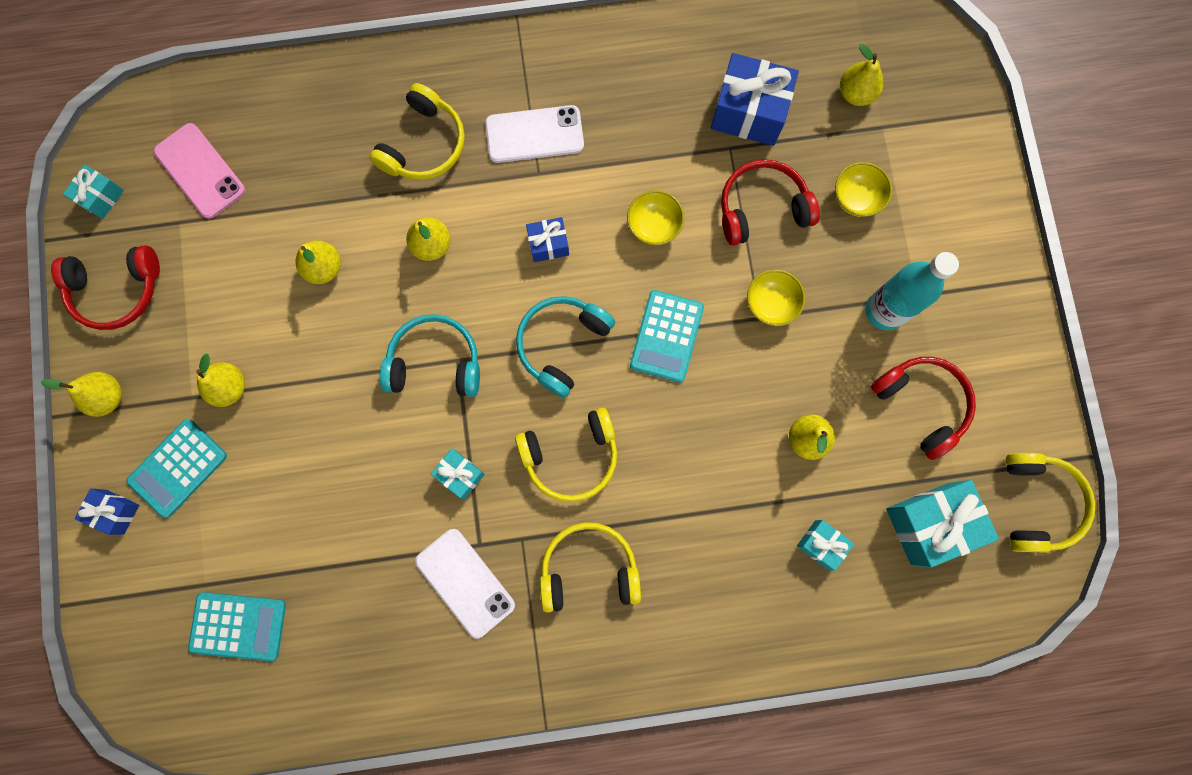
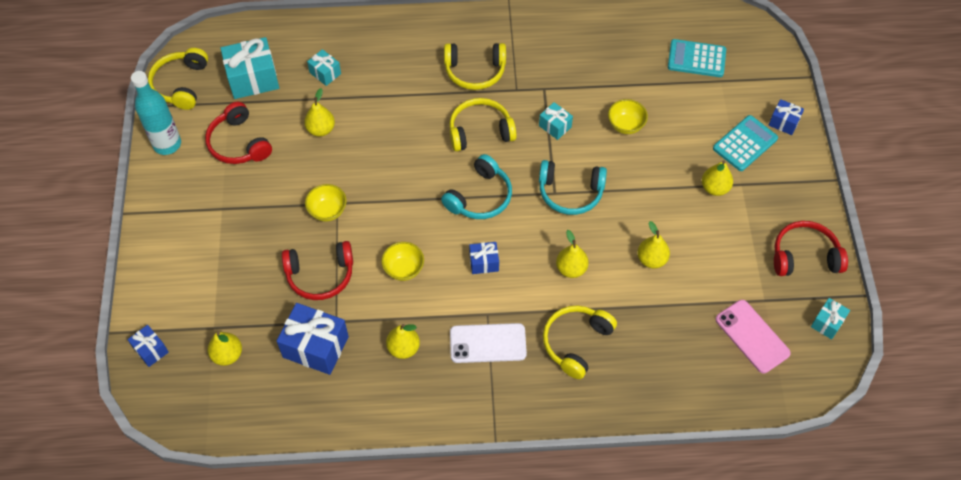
camera: 175 degrees left, 20 degrees down
(108, 397) = (799, 188): yellow pear -> yellow pear (403, 348)
(465, 583) = (554, 70): white phone -> none
(666, 336) = (405, 196): turquoise calculator -> none
(856, 198) = (248, 276): yellow bowl -> yellow bowl (625, 125)
(884, 311) = (248, 200): turquoise bottle -> turquoise bottle (167, 144)
(952, 92) = (151, 350): none -> blue gift

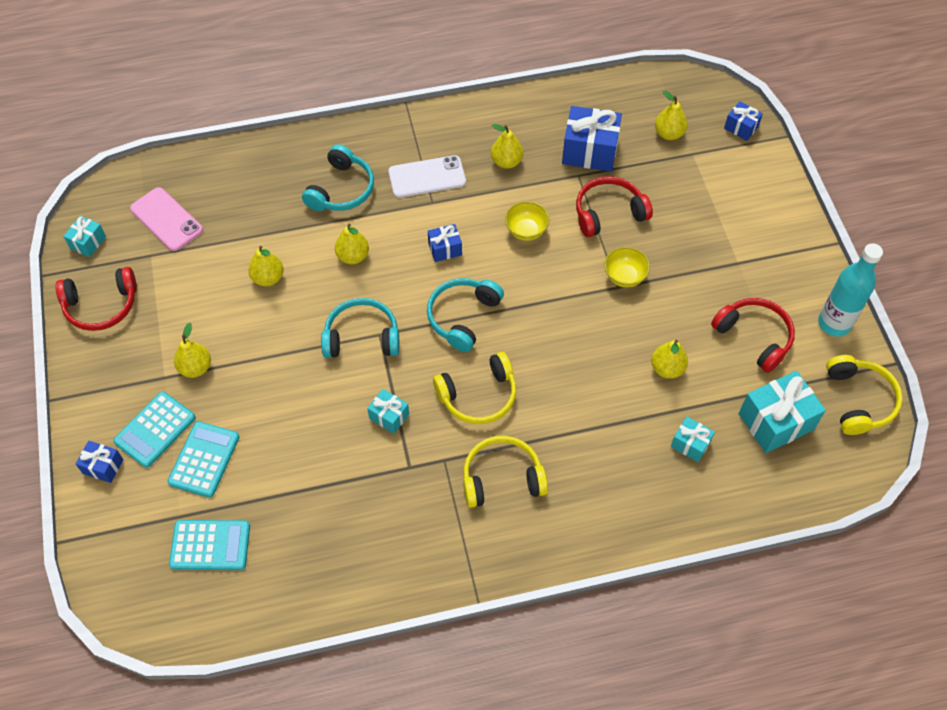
camera: 170 degrees right, 0 degrees up
(576, 342) = (341, 189): yellow headphones -> turquoise headphones
(625, 125) = (302, 431): yellow bowl -> none
(704, 116) = (204, 459): none -> turquoise calculator

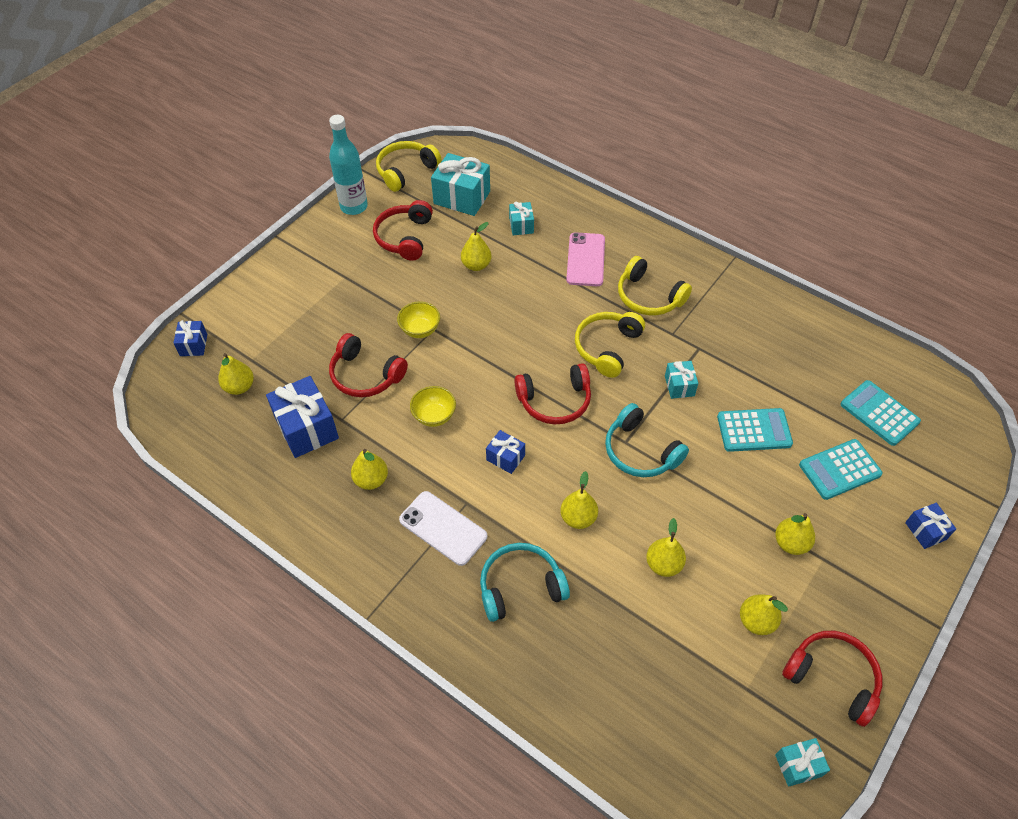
camera: 130 degrees left, 5 degrees down
(155, 429) = (862, 523): turquoise calculator -> turquoise calculator (754, 430)
(166, 219) = (701, 714): pink phone -> pink phone (586, 259)
(177, 297) = (756, 621): none -> yellow pear
(462, 317) = (555, 401): turquoise headphones -> red headphones
(478, 396) = (607, 347): yellow headphones -> yellow headphones turned 90 degrees counterclockwise

